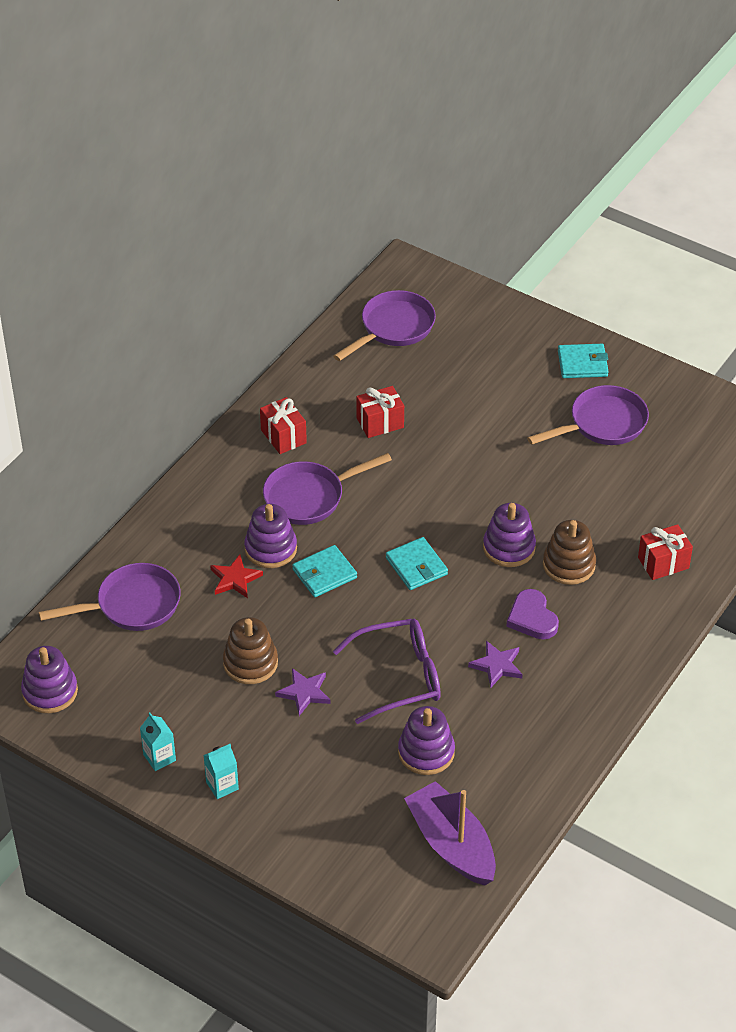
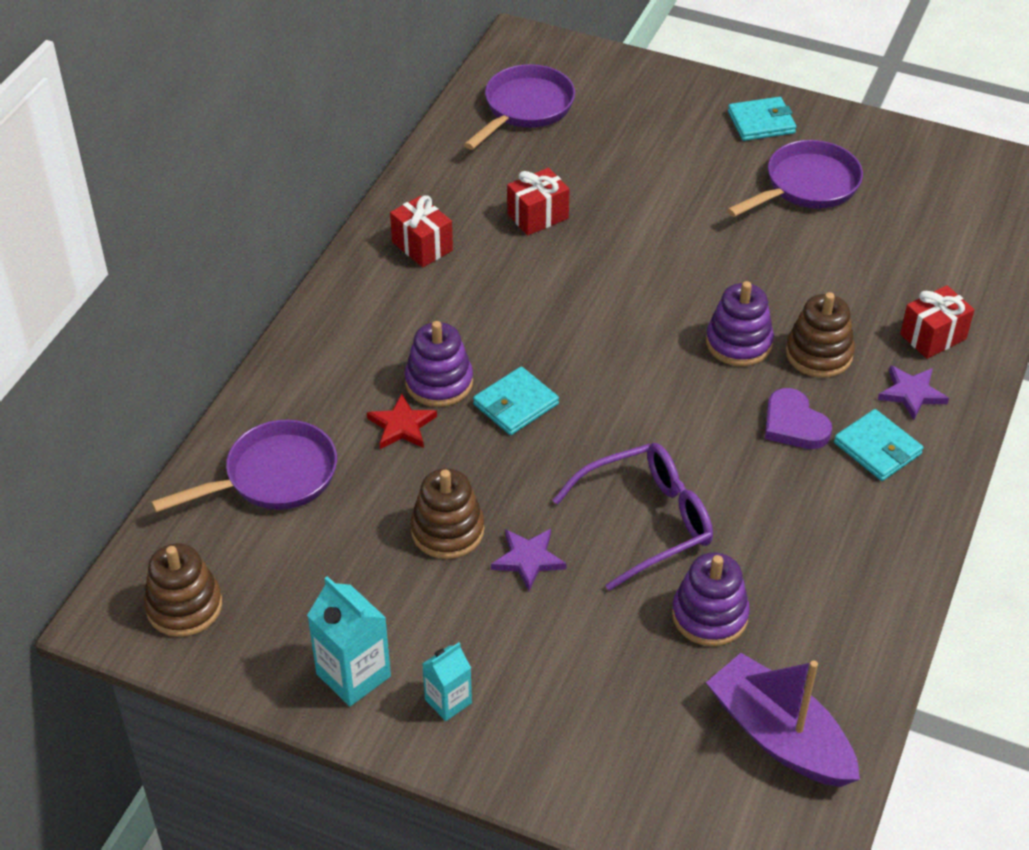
camera: 10 degrees left, 0 degrees up
(50, 691) = (184, 606): purple stacking toy -> brown stacking toy
(159, 757) = (353, 675): turquoise carton -> turquoise carton, size x1.60
(309, 497) = (473, 313): purple pan -> none
(416, 566) = (630, 380): turquoise wallet -> turquoise wallet (877, 448)
(497, 665) = (768, 490): purple star -> purple star (911, 393)

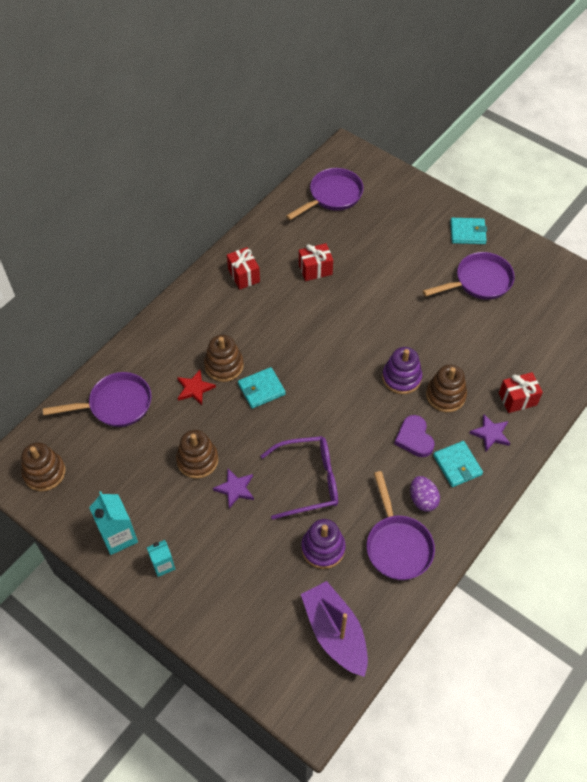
camera: 15 degrees right, 10 degrees up
(439, 382) = (224, 366): purple stacking toy -> brown stacking toy
(828, 583) = (397, 545): none -> purple pan
(843, 509) = (422, 500): none -> purple egg

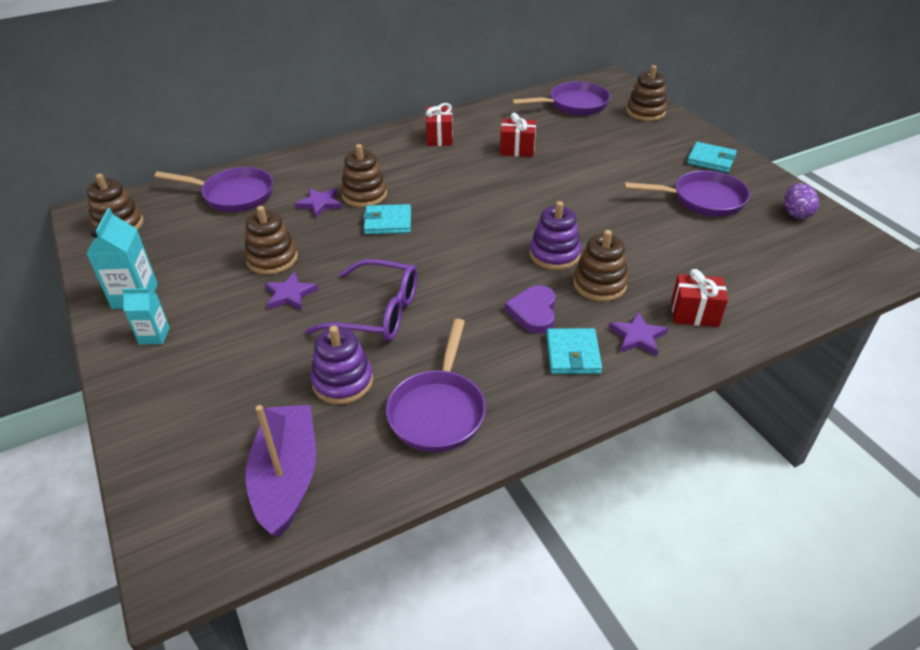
camera: 25 degrees right, 15 degrees down
(194, 389) = (320, 204): red star -> purple star
(394, 187) = (645, 112): none -> brown stacking toy
(422, 500) = (504, 374): purple egg -> purple egg (796, 213)

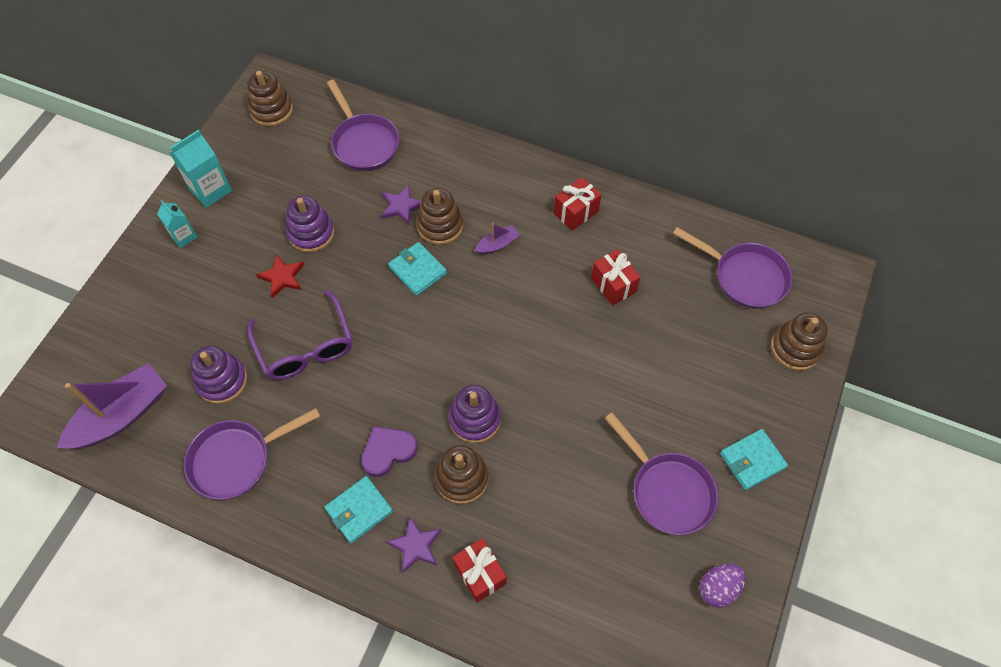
camera: 50 degrees right, 20 degrees up
(272, 259) = (311, 233): brown stacking toy -> purple stacking toy
(290, 294) = (282, 277): purple star -> red star
(418, 178) = (497, 244): none -> purple boat
(711, 160) = (752, 460): turquoise wallet -> turquoise wallet turned 75 degrees clockwise

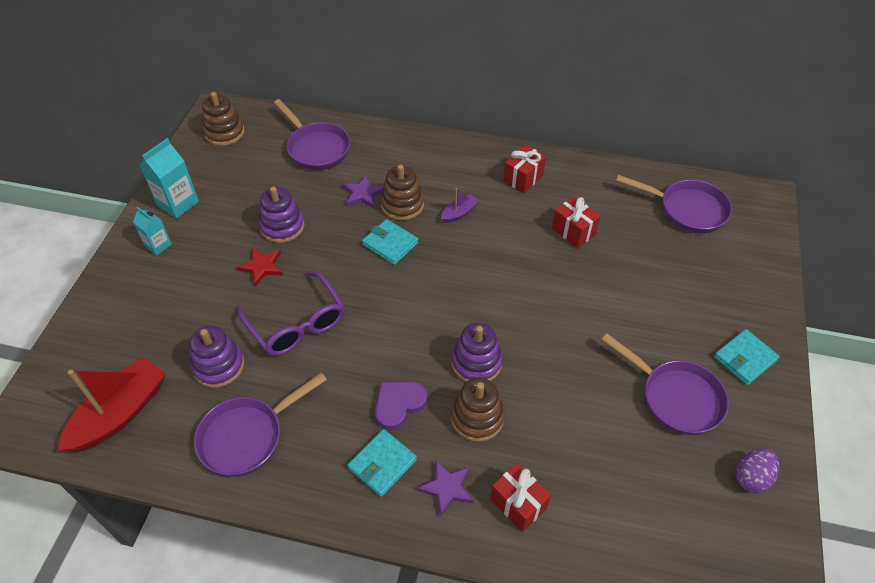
camera: 10 degrees left, 10 degrees down
(122, 415) = (120, 413): purple boat -> red boat
(795, 348) = (750, 260): brown stacking toy -> none

